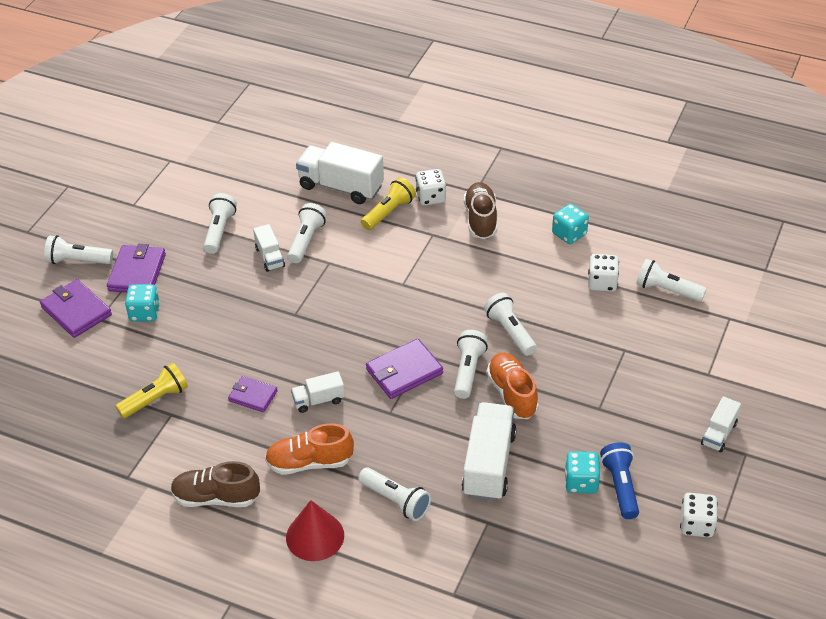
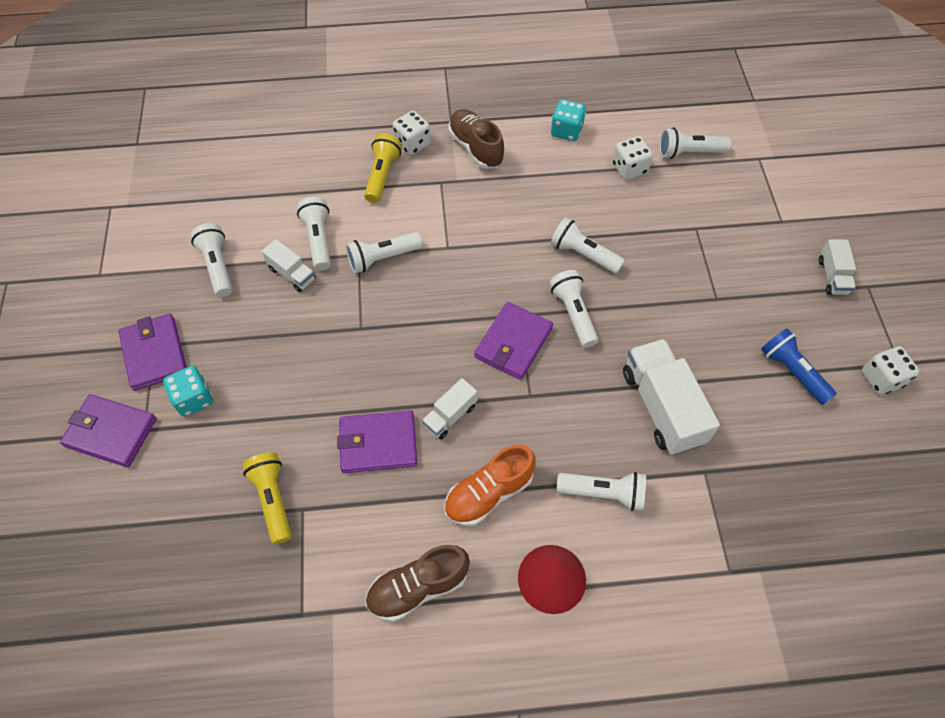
camera: 30 degrees left, 15 degrees up
(78, 261) = (74, 369): white flashlight -> white flashlight (382, 258)
(155, 399) = (273, 499): yellow flashlight -> yellow flashlight turned 45 degrees counterclockwise
(253, 396) = (378, 443): purple wallet -> purple wallet, size x1.58
(341, 187) = (315, 166): white truck -> none
(512, 394) = (630, 320): orange shoe -> none
(581, 482) = (756, 384): turquoise dice -> none

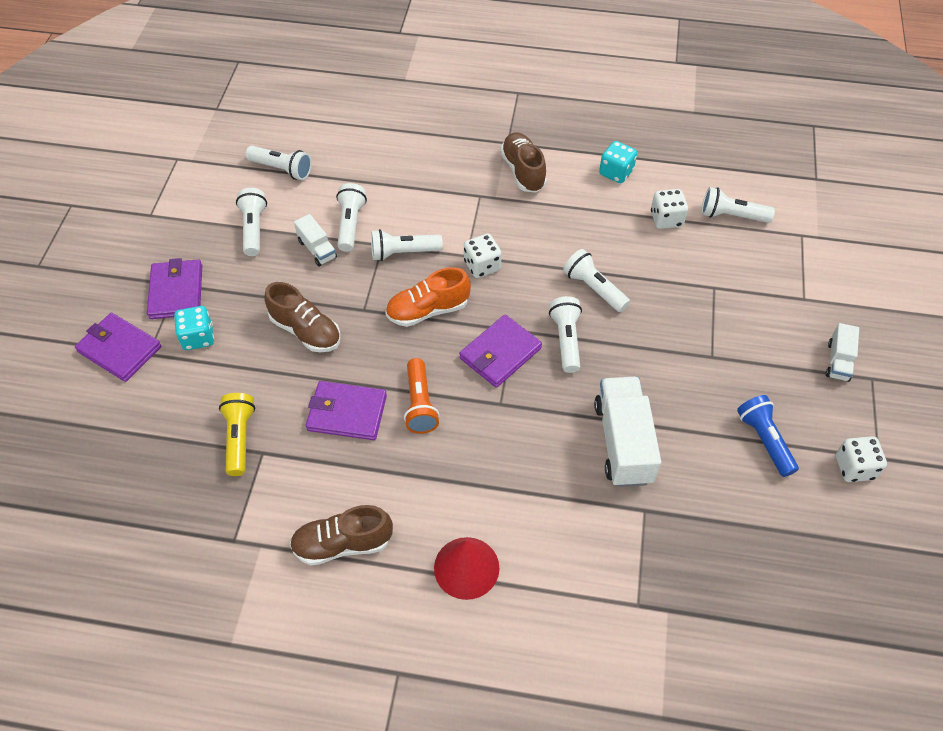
camera: 15 degrees right, 5 degrees down
(307, 365) = (306, 331): none -> brown shoe
(382, 175) = (427, 179): yellow flashlight -> none
(412, 143) = (464, 156): white dice -> white dice (482, 266)
(450, 416) = (420, 404): white truck -> orange flashlight
(488, 493) = (433, 480): orange shoe -> orange shoe (428, 310)
(603, 493) = (540, 505): white flashlight -> white flashlight (282, 169)

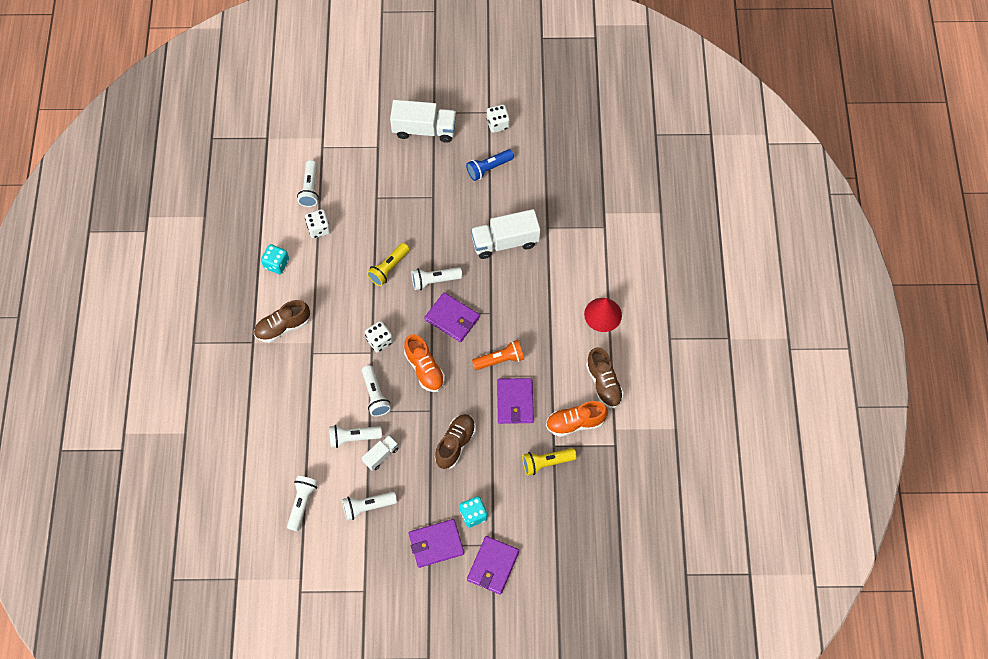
camera: 100 degrees left, 10 degrees up
(289, 489) = (575, 423): none -> orange shoe
(594, 288) = (389, 268): white flashlight -> yellow flashlight
(838, 361) = (424, 129): white truck -> white truck, size x1.89

